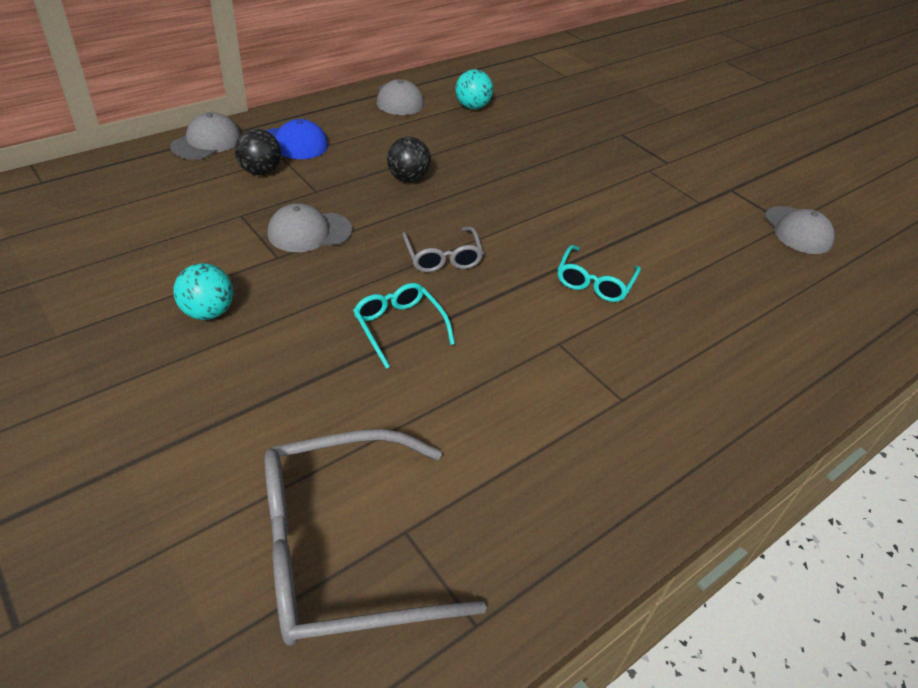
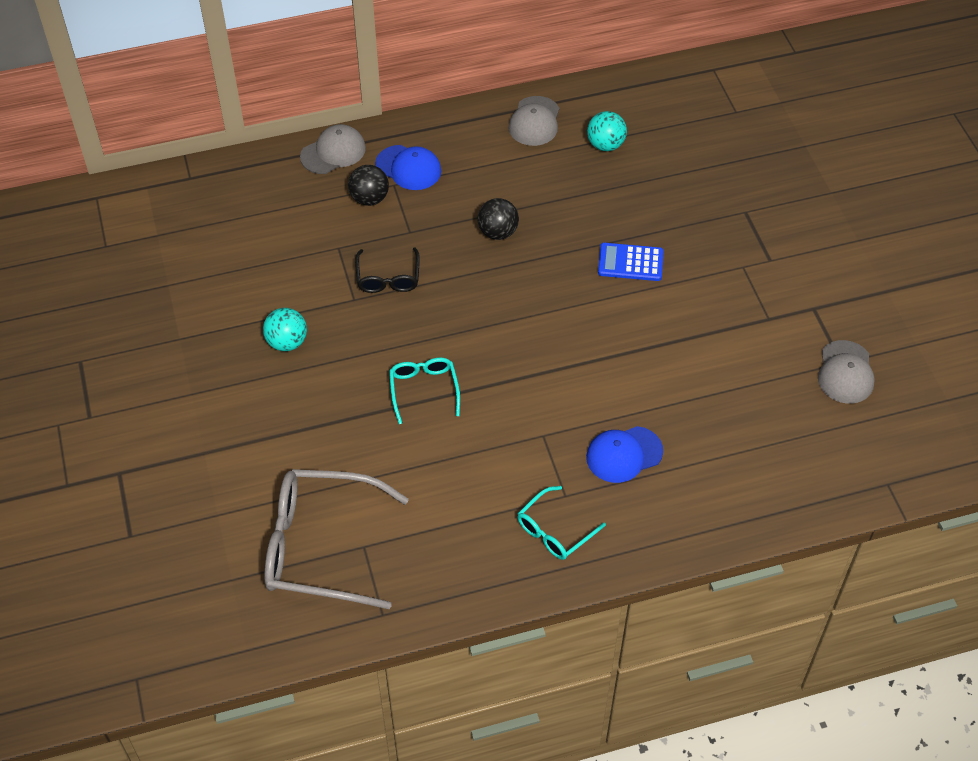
camera: 25 degrees right, 10 degrees up
(309, 232) = (388, 278): grey cap -> black glasses
(442, 257) = (488, 330): grey glasses -> none
(549, 182) = (630, 263): none -> blue calculator
(594, 282) = (607, 385): turquoise glasses -> turquoise glasses (554, 531)
(655, 342) = (624, 454): none -> blue cap

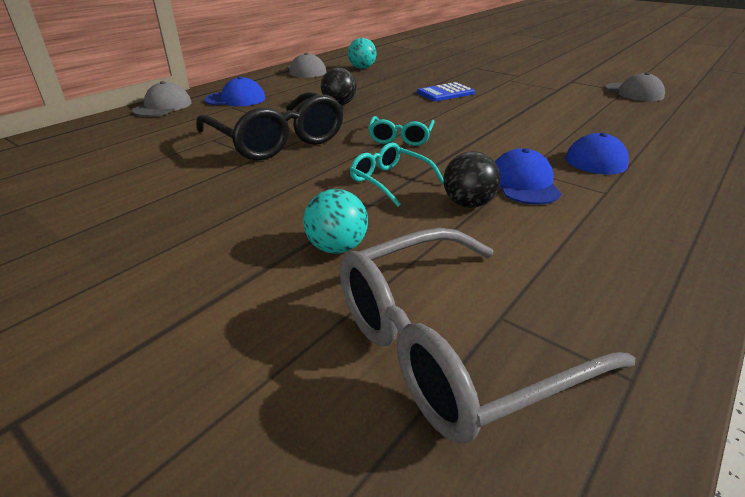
camera: 35 degrees left, 20 degrees down
(287, 342) = (212, 199): turquoise ball -> turquoise ball (337, 247)
(369, 198) = (217, 115): black ball -> black ball (468, 204)
(388, 278) = (277, 140): black glasses -> black glasses, size x1.94
(518, 450) = (523, 183): none -> blue cap
(554, 531) = (642, 215): turquoise glasses -> turquoise glasses (400, 138)

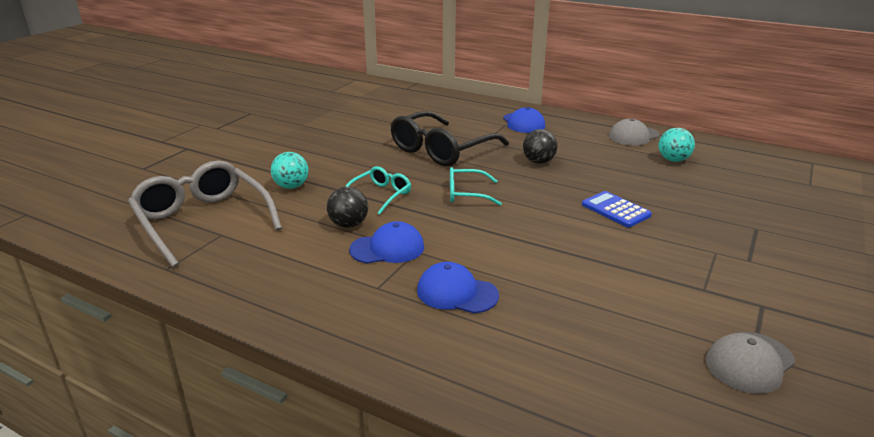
camera: 80 degrees right, 5 degrees down
(163, 106) = (490, 105): grey cap -> none

